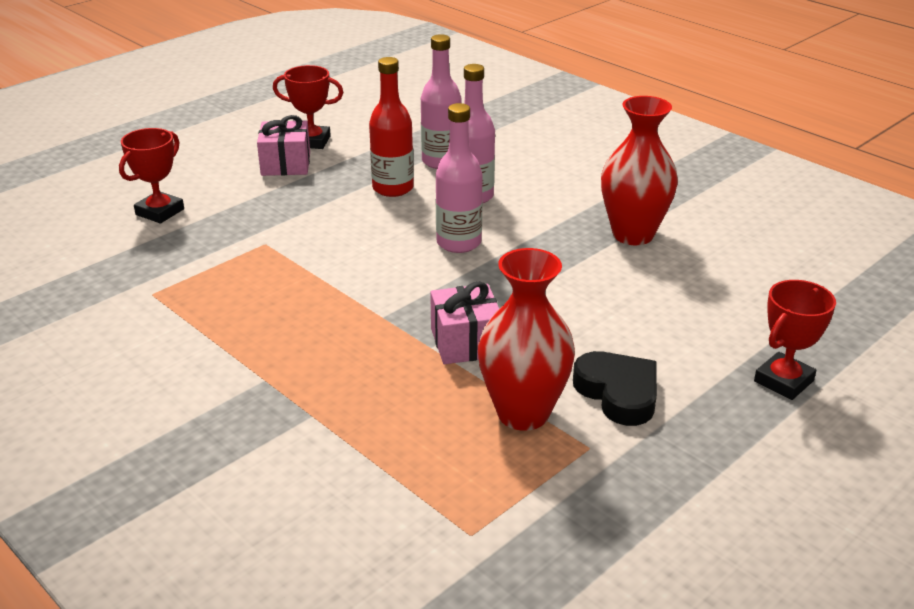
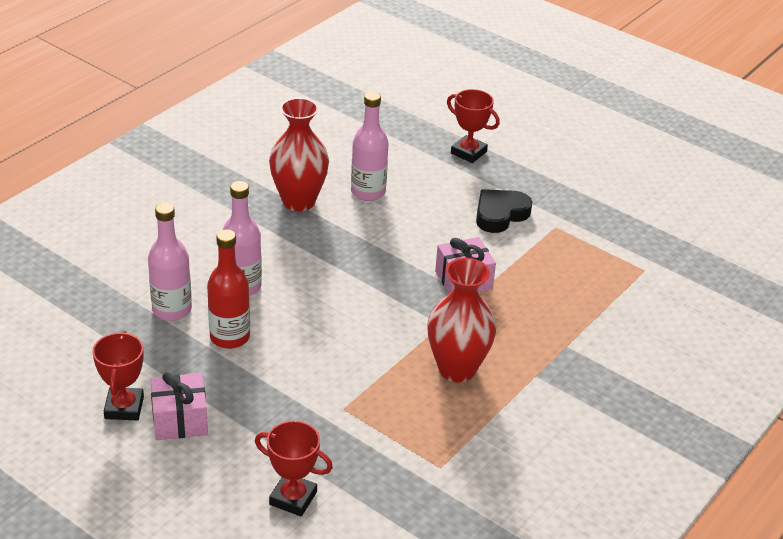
camera: 100 degrees left, 5 degrees up
(458, 243) = (325, 290): pink bottle -> pink bottle (368, 192)
(523, 413) = (533, 253): red vase -> red vase (457, 369)

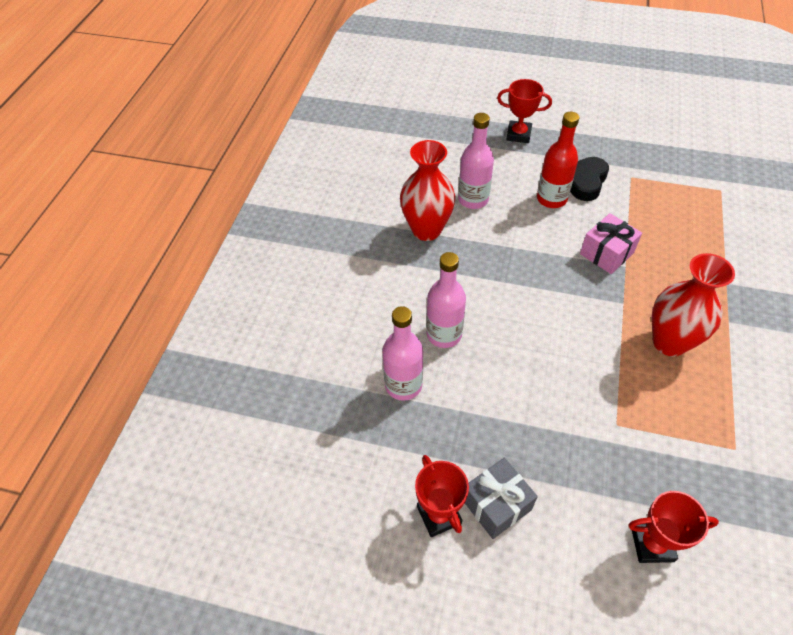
camera: 20 degrees left, 15 degrees up
(180, 420) = (496, 504): pink gift -> grey gift
(230, 337) = (472, 392): red bottle -> red bottle (551, 199)

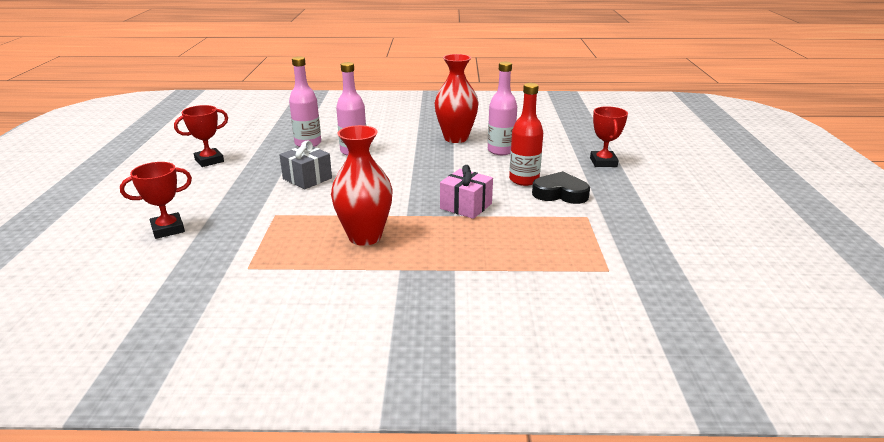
camera: 75 degrees right, 25 degrees down
(496, 504) = (213, 176): grey gift -> grey gift (307, 178)
(652, 544) = (168, 229): red trophy -> red trophy turned 75 degrees clockwise

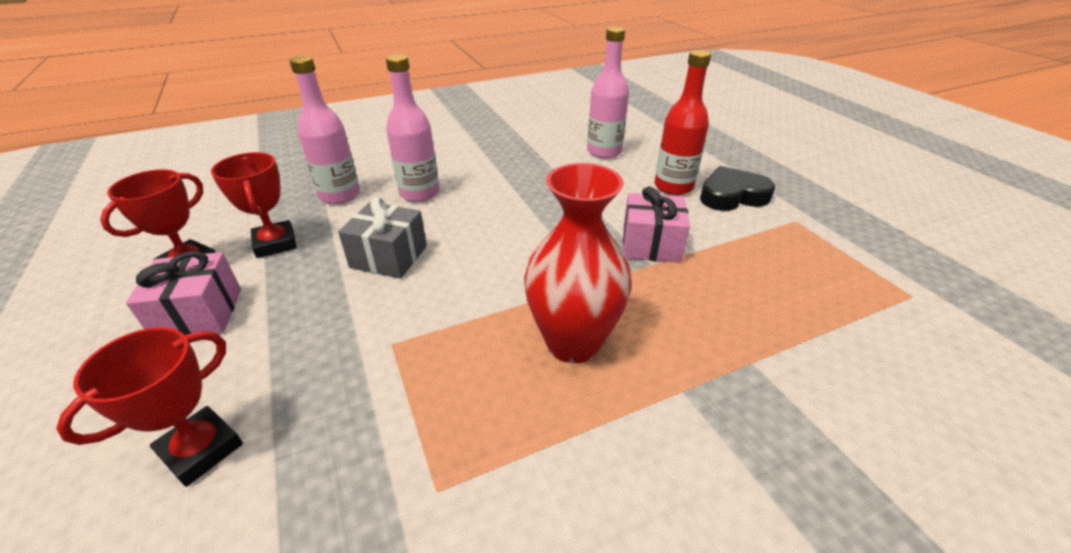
camera: 25 degrees left, 10 degrees up
(200, 182) = (200, 314): none -> pink gift
(456, 138) = (534, 145): red vase -> none
(603, 162) = (725, 143): red trophy -> red trophy (275, 243)

